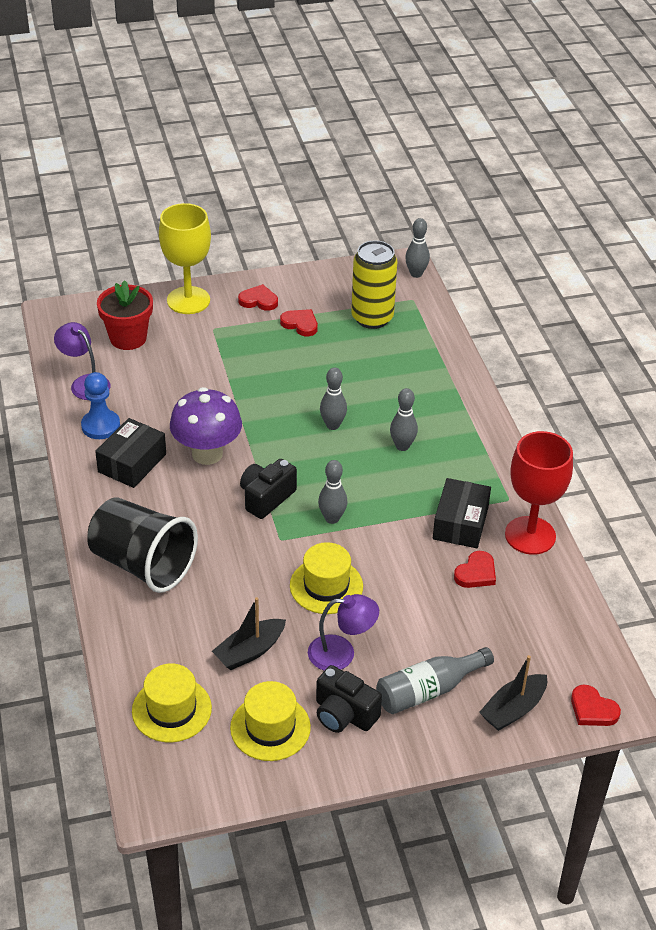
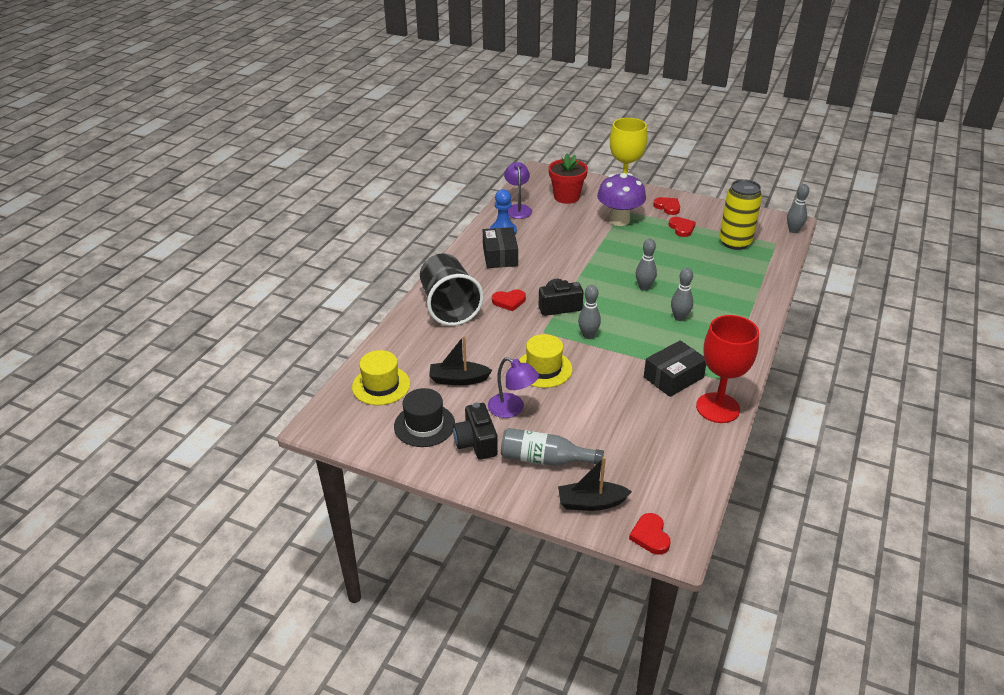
camera: 40 degrees right, 5 degrees down
(132, 463) = (500, 256): black box -> black box turned 75 degrees counterclockwise
(207, 454) = (548, 269): purple mushroom -> purple mushroom (619, 220)
(270, 727) = (424, 425): yellow hat -> black hat
(476, 573) = (653, 410): red heart -> red heart (509, 301)

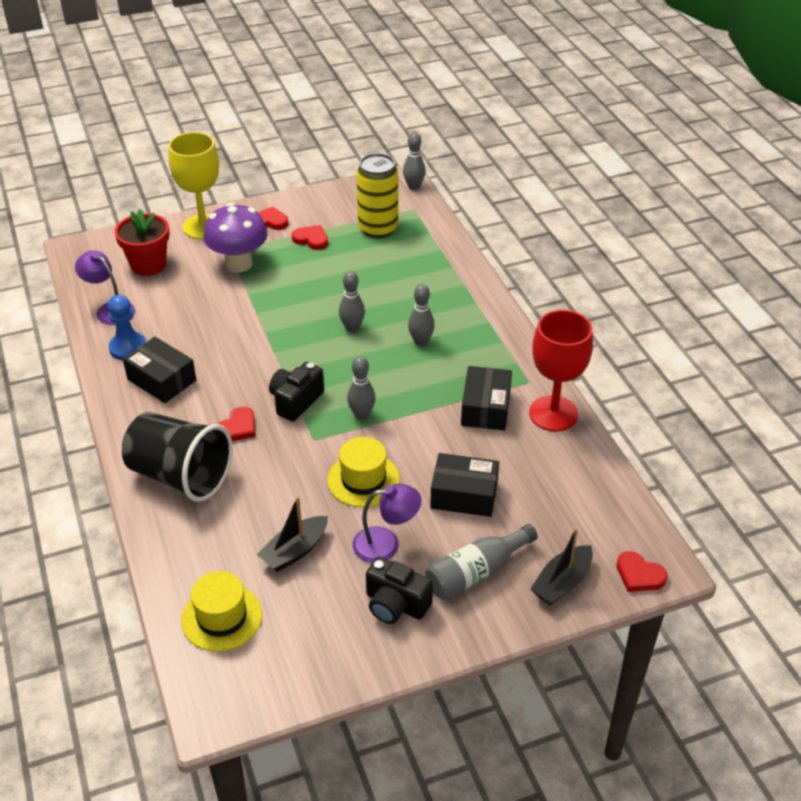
camera: 45 degrees left, 5 degrees up
(424, 425) = (323, 625): black hat -> none
(594, 415) = (464, 495): none -> black box

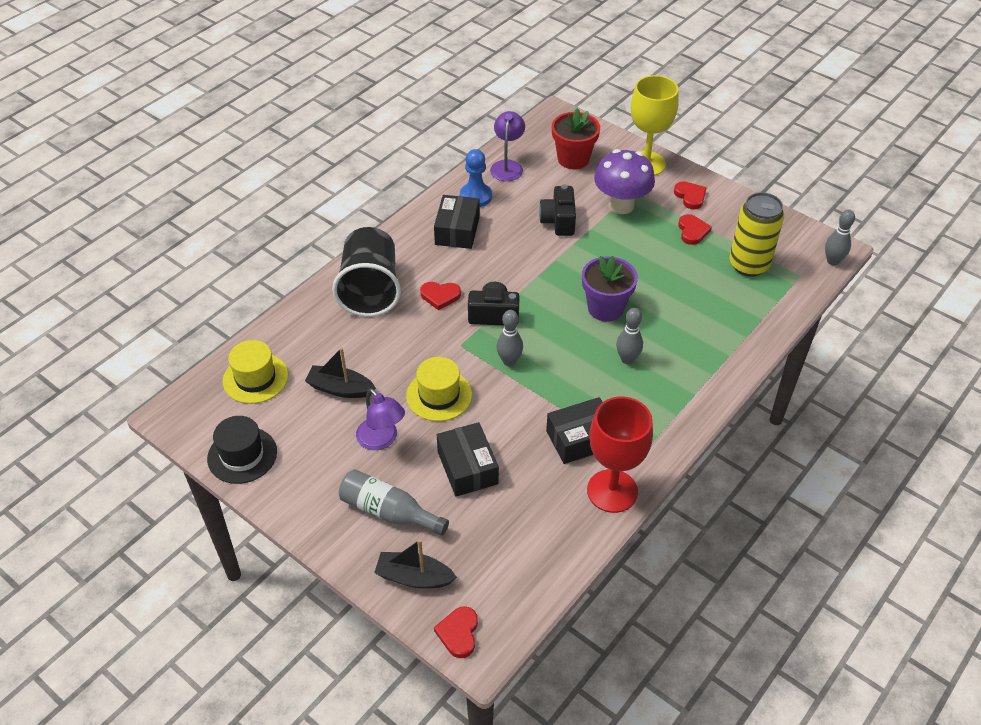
camera: 60 degrees right, 5 degrees up
(320, 667) = (242, 455): none -> black hat
(352, 328) = (605, 308): grey bowling pin -> purple flower pot
(395, 604) = (325, 473): black camera -> black camera (558, 221)

